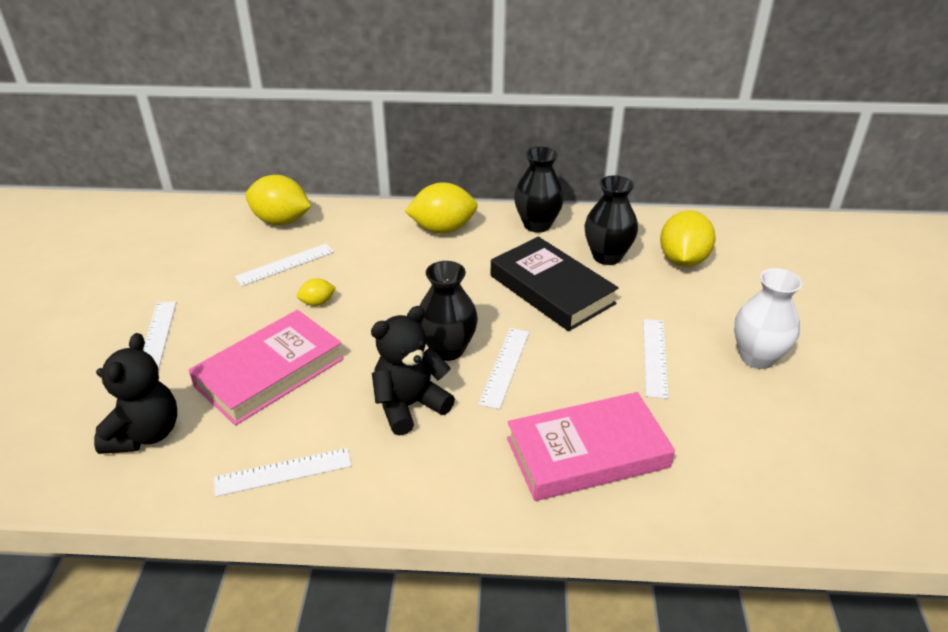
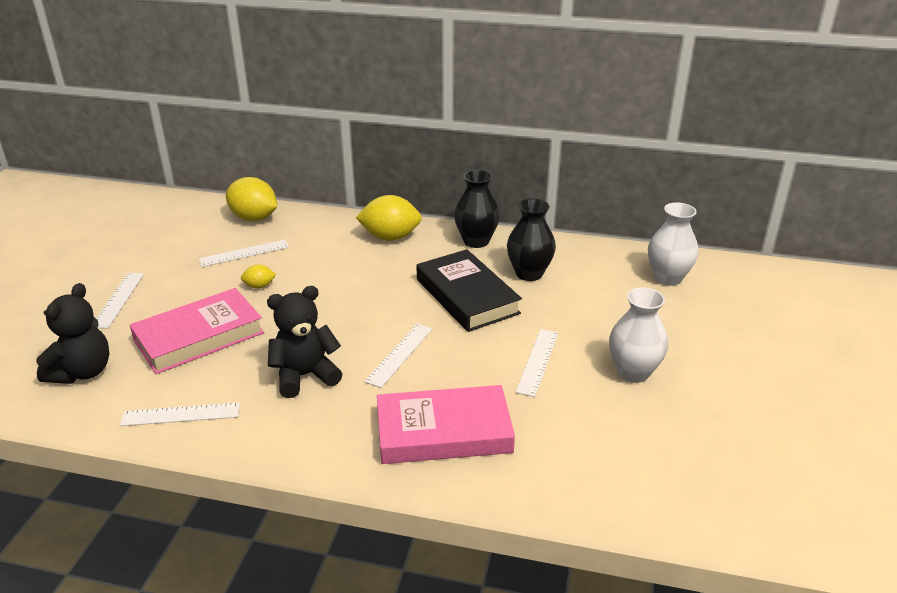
camera: 10 degrees right, 5 degrees down
(447, 349) = (355, 335): black vase -> none
(683, 260) = (598, 283): yellow lemon -> none
(750, 246) = (667, 278): none -> white vase

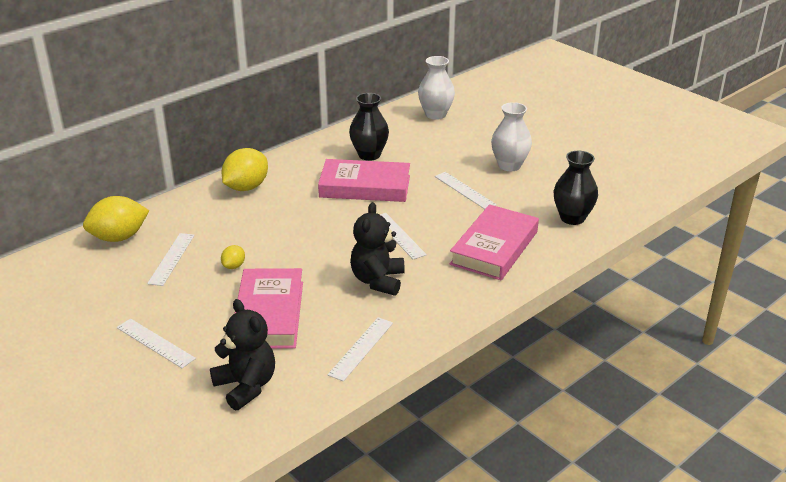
camera: 55 degrees left, 0 degrees up
(467, 296) = (365, 186): black book -> pink book
(476, 241) = (302, 157): black vase -> black vase (572, 218)

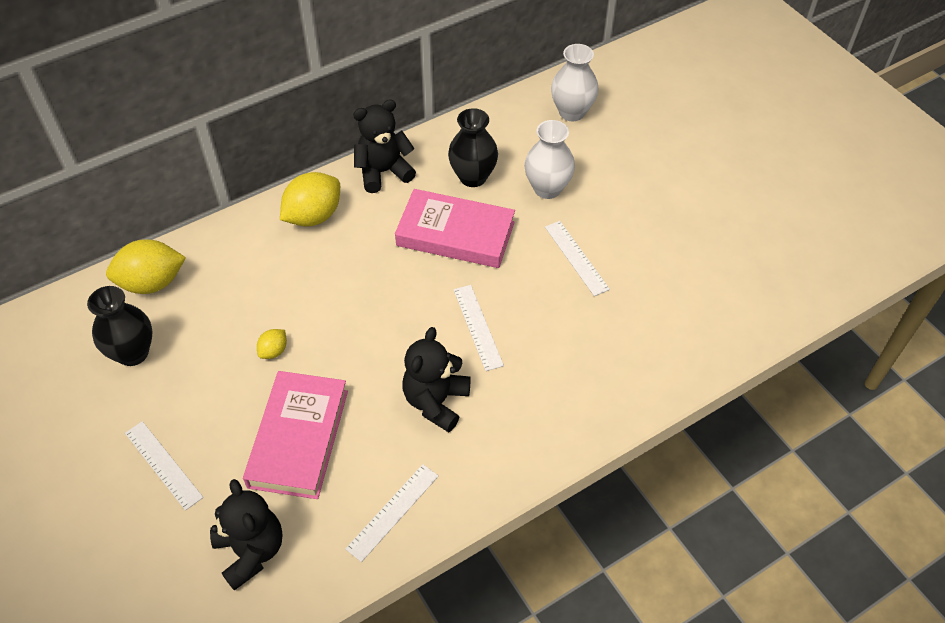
camera: 10 degrees right, 20 degrees up
(171, 259) = (205, 328): white ruler -> none
(296, 158) = (383, 172): none -> black teddy bear
(494, 248) = (589, 365): pink book -> none
(509, 165) = (643, 219): white vase -> white vase (547, 188)
(572, 218) = (699, 326): black vase -> black vase (133, 353)

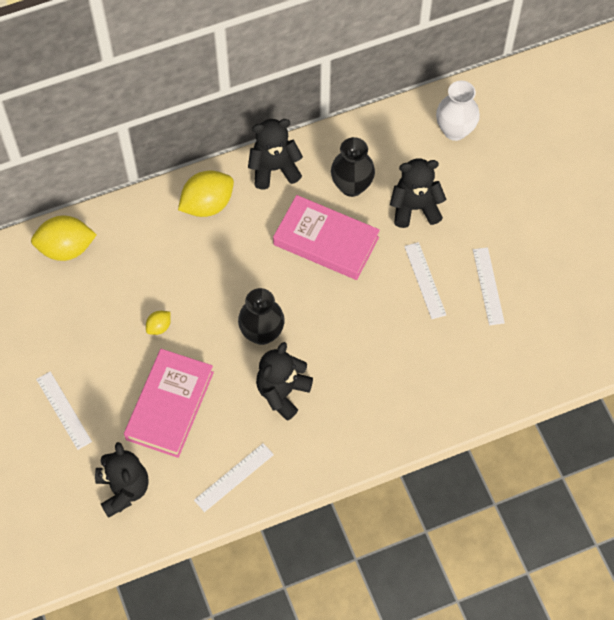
camera: 10 degrees right, 10 degrees up
(133, 353) = (46, 310): black vase -> black vase (262, 333)
(478, 327) = (328, 332): white ruler -> white ruler (488, 286)
(547, 188) = (415, 208): white vase -> black teddy bear

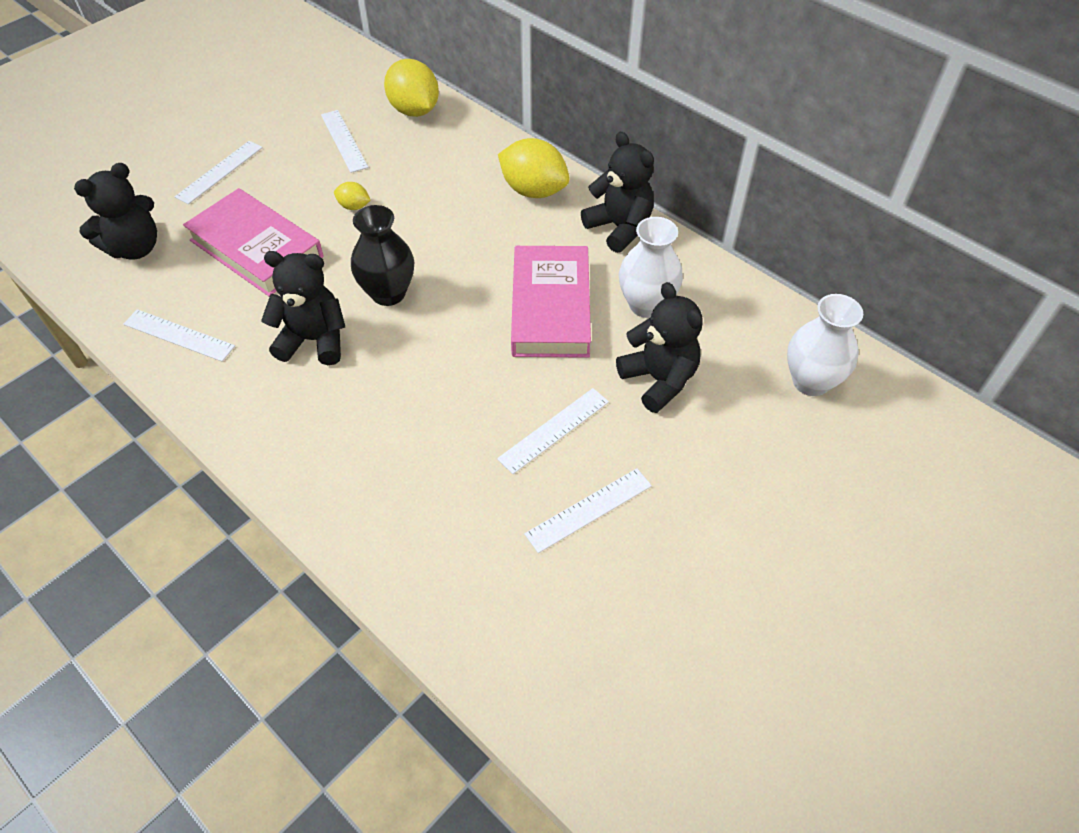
camera: 65 degrees right, 10 degrees down
(75, 310) = (343, 141): none -> white ruler
(170, 405) = (256, 248): pink book -> pink book turned 45 degrees clockwise
(352, 186) = (646, 305): black vase -> white vase

